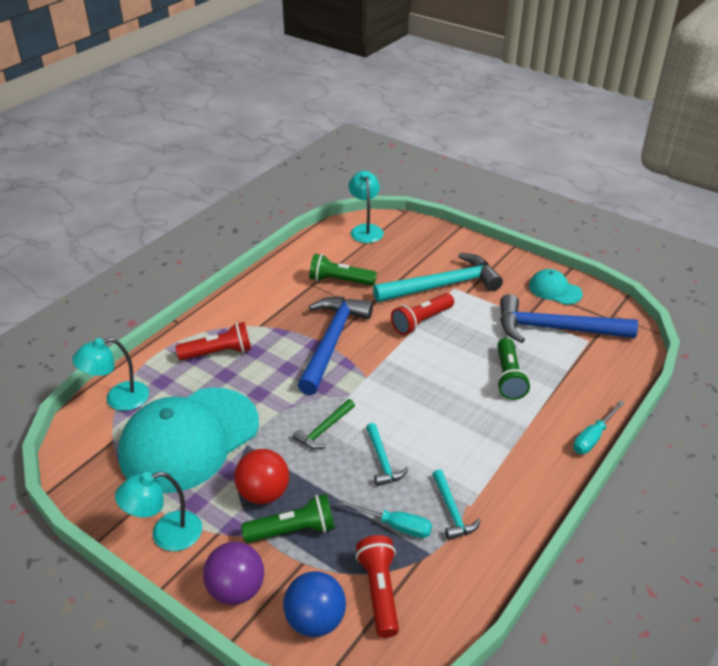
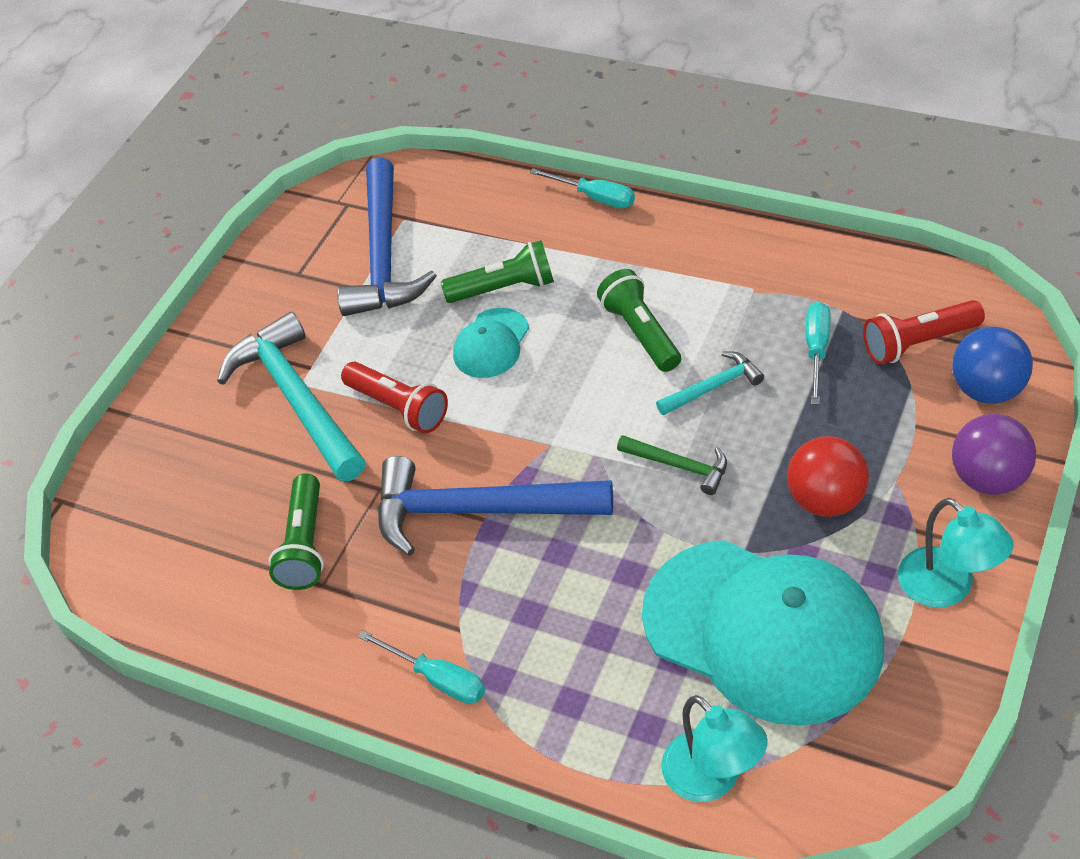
camera: 95 degrees left, 10 degrees up
(218, 352) = (548, 667): red flashlight -> none
(235, 315) = (437, 679): none -> turquoise screwdriver
(293, 530) = (872, 448): green flashlight -> green flashlight (640, 333)
(365, 229) = (130, 548): turquoise lamp -> none
(452, 511) = (770, 303): turquoise hammer -> none
(554, 290) = (287, 266): turquoise cap -> turquoise cap (491, 343)

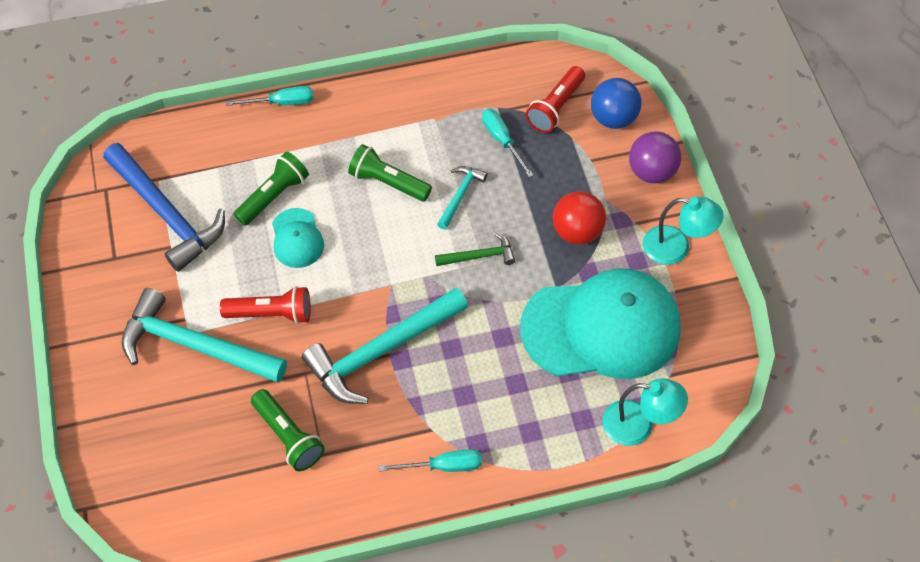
camera: 45 degrees left, 10 degrees up
(478, 510) = (381, 351): blue hammer -> turquoise hammer

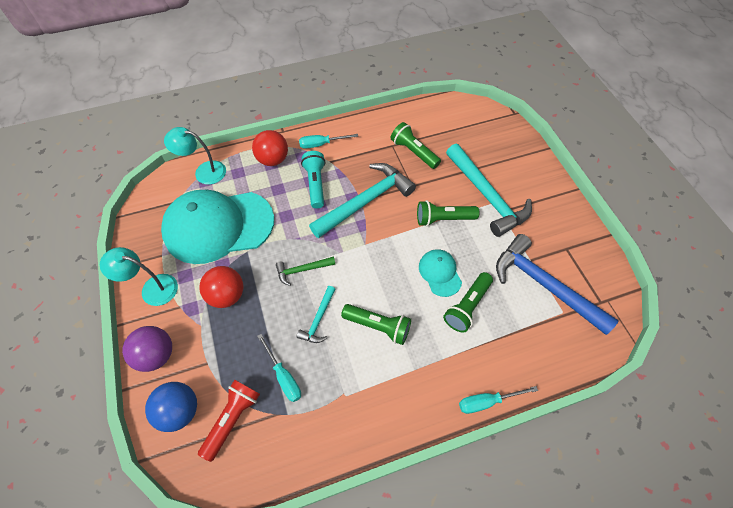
camera: 175 degrees right, 0 degrees up
(195, 345) = (487, 196): turquoise hammer -> turquoise hammer turned 45 degrees clockwise
(271, 313) = (443, 219): red flashlight -> green flashlight
(457, 387) = (315, 184): none -> turquoise flashlight
(526, 440) = (273, 160): none -> red ball

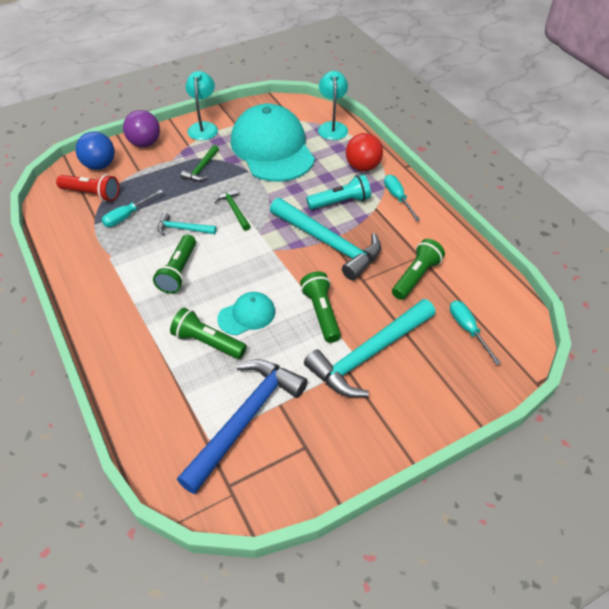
camera: 80 degrees right, 10 degrees down
(227, 295) = (201, 168): red ball -> green hammer
(487, 401) = (100, 365): turquoise screwdriver -> turquoise screwdriver (468, 329)

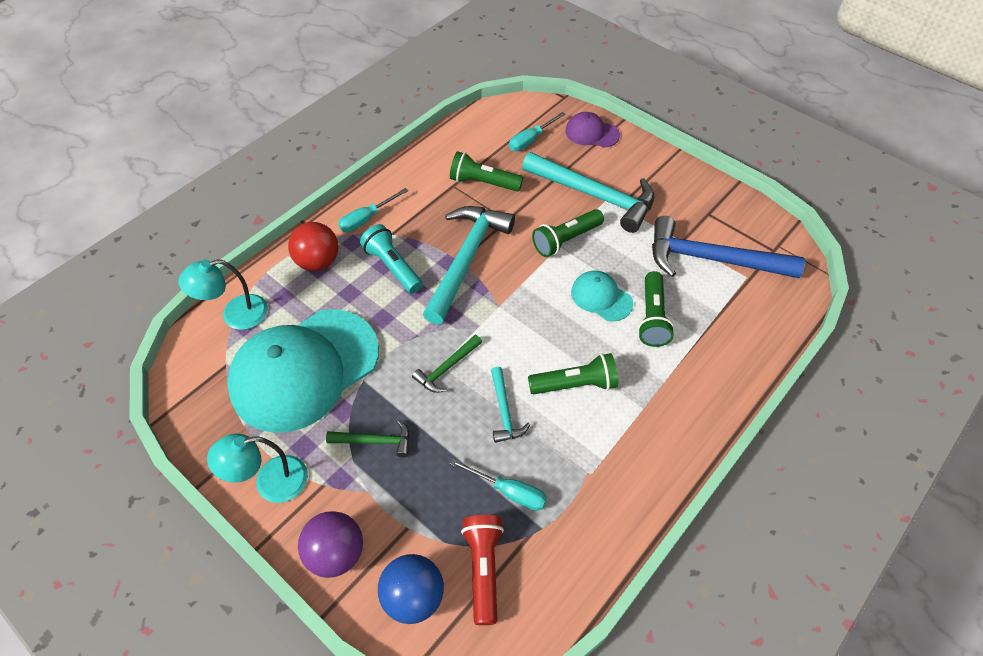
camera: 110 degrees left, 5 degrees up
(466, 387) = (592, 133): none -> purple cap

